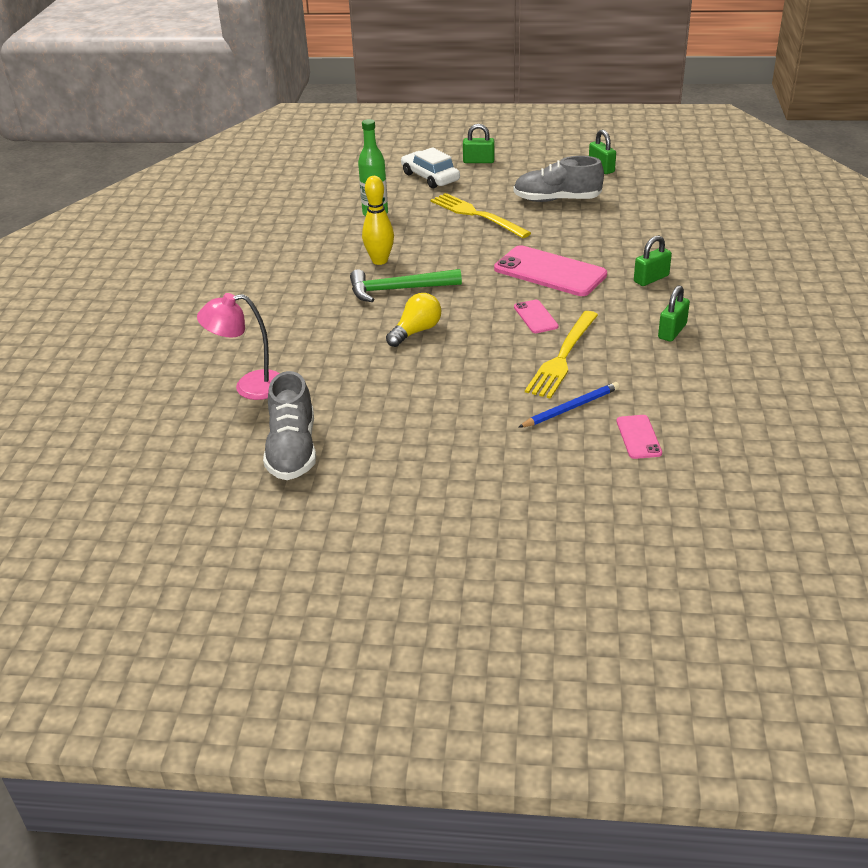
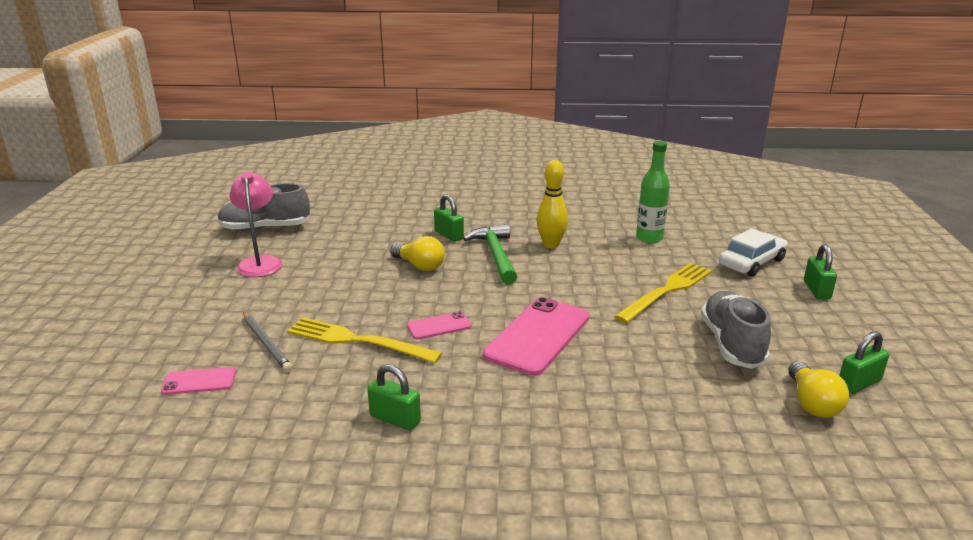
camera: 85 degrees right, 10 degrees down
(249, 387) = (352, 209): pink lamp -> pink lamp (260, 262)
(571, 408) = (266, 343): blue pencil -> grey pencil
(624, 185) = (812, 403): none -> yellow light bulb
(651, 279) = (526, 410): green padlock -> green padlock (449, 235)

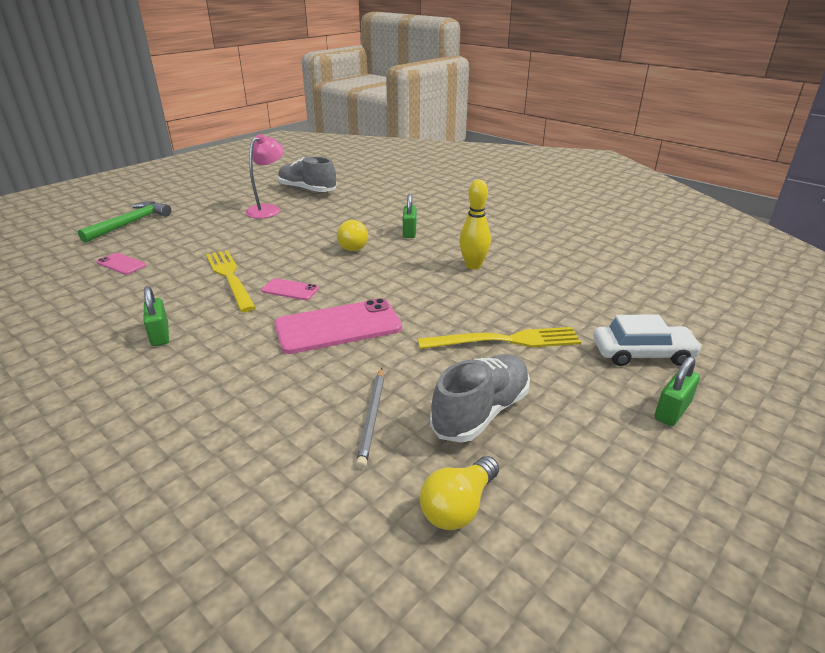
camera: 40 degrees right, 5 degrees up
(266, 343) = (185, 257): grey pencil -> grey pencil (372, 417)
(496, 255) = (416, 258): green hammer -> green hammer (130, 223)
(649, 238) = (571, 292): green bottle -> none
(859, 384) = (545, 521): green padlock -> none

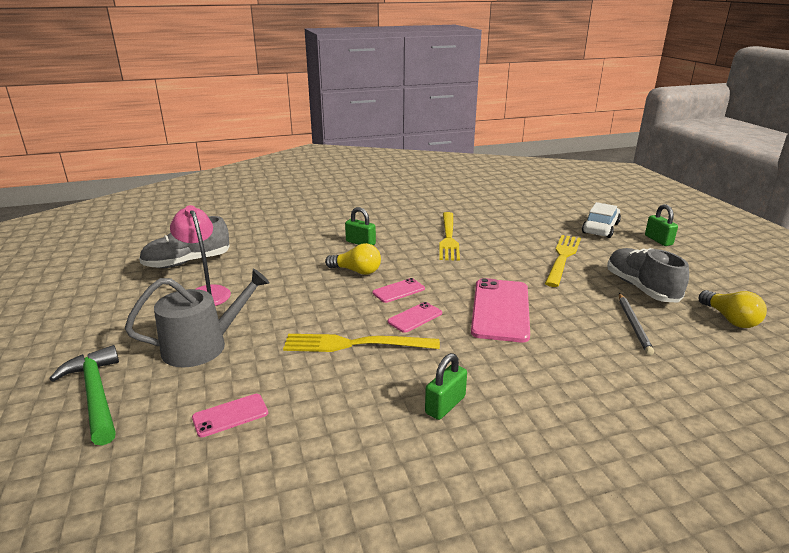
camera: 60 degrees left, 5 degrees down
(160, 335) = (445, 405): green padlock -> green padlock turned 60 degrees counterclockwise
(197, 231) = (203, 346): none -> grey watering can
(332, 271) = (398, 291): none -> pink phone
(372, 417) = (633, 325): grey pencil -> grey pencil turned 60 degrees clockwise
(473, 266) = (448, 238): yellow bowling pin -> yellow fork

